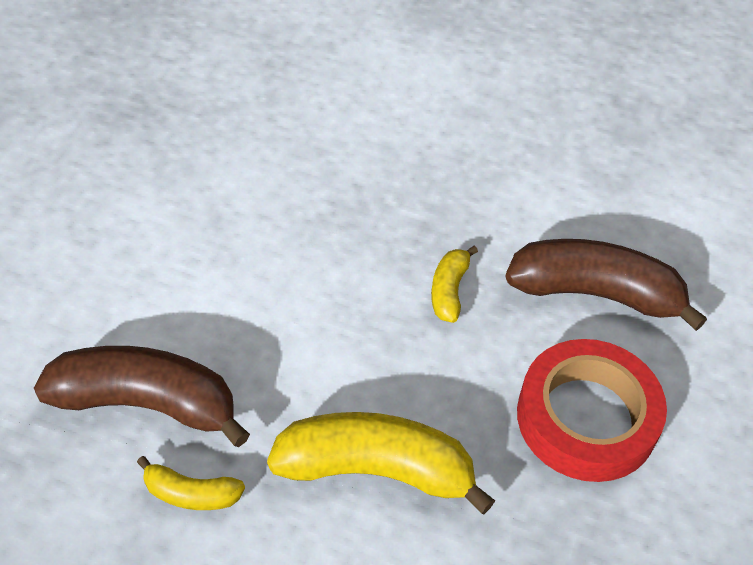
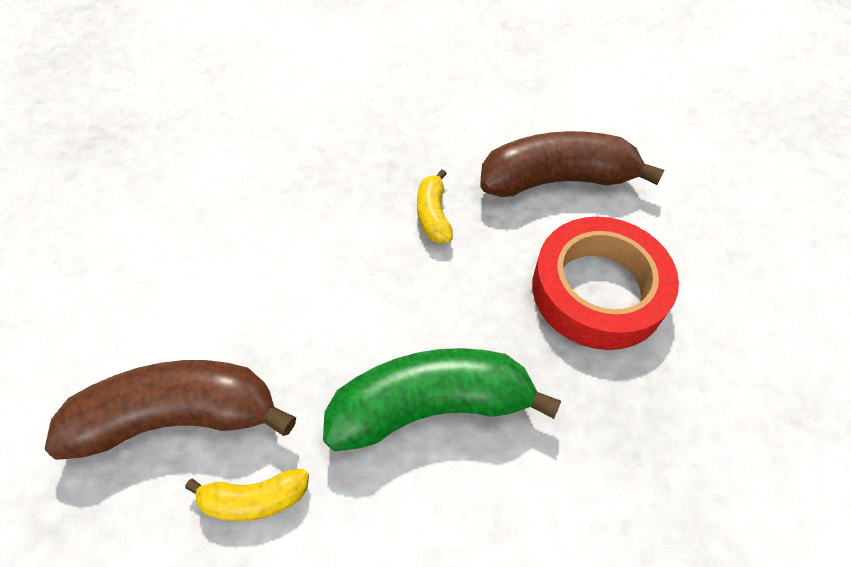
camera: 15 degrees left, 5 degrees up
(375, 470) = (431, 406): yellow banana -> green banana

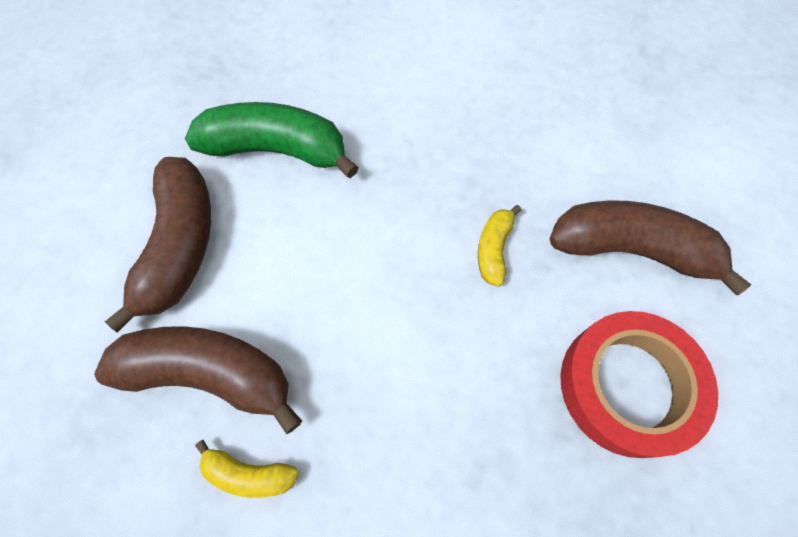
camera: 20 degrees right, 10 degrees up
(107, 306) = (180, 246): none -> brown banana
(431, 406) = (425, 446): green banana -> green banana (276, 150)

